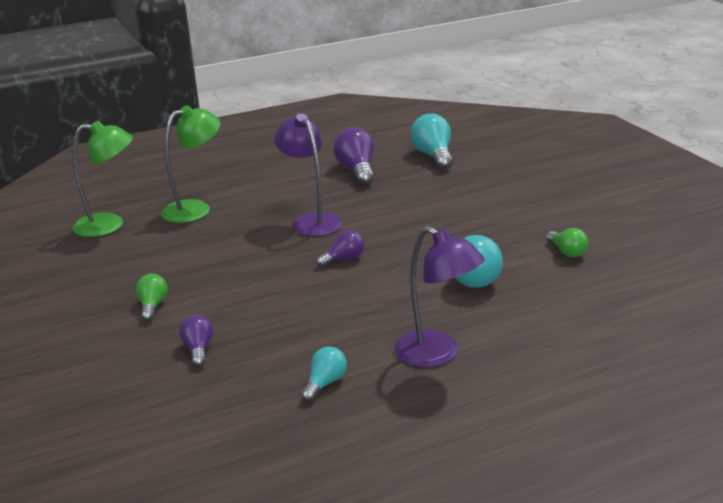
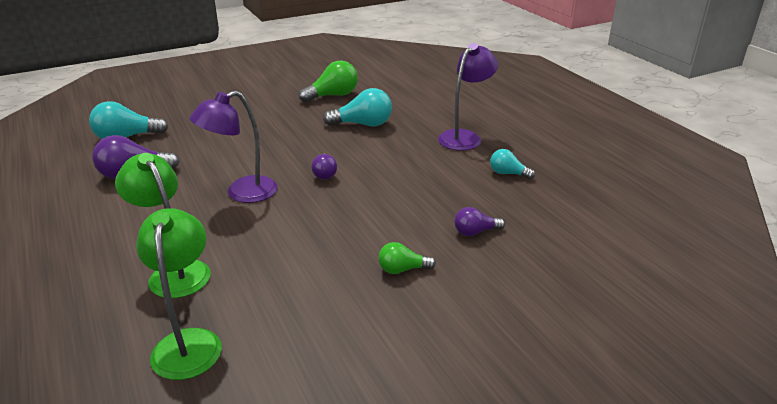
camera: 95 degrees left, 5 degrees up
(343, 259) = (325, 174): purple light bulb -> purple light bulb turned 150 degrees counterclockwise
(567, 252) = (333, 96): green light bulb -> green light bulb, size x1.70

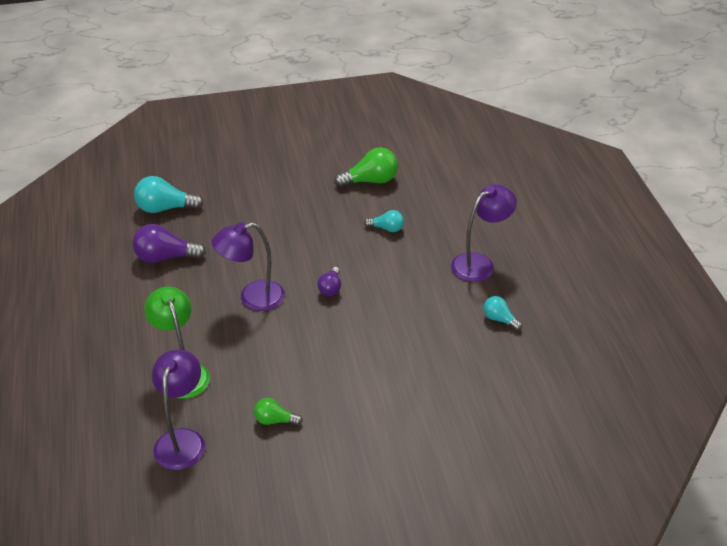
camera: 15 degrees right, 10 degrees up
(188, 342) = (182, 440): green lamp -> purple lamp
(363, 124) = (387, 228): turquoise light bulb -> turquoise light bulb, size x0.59
(402, 269) = (361, 408): green light bulb -> green light bulb (275, 420)
(475, 232) = (438, 381): purple light bulb -> none

